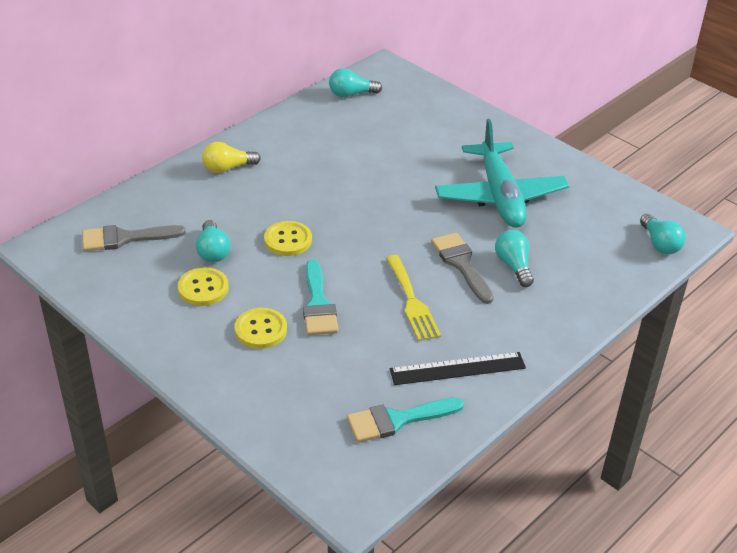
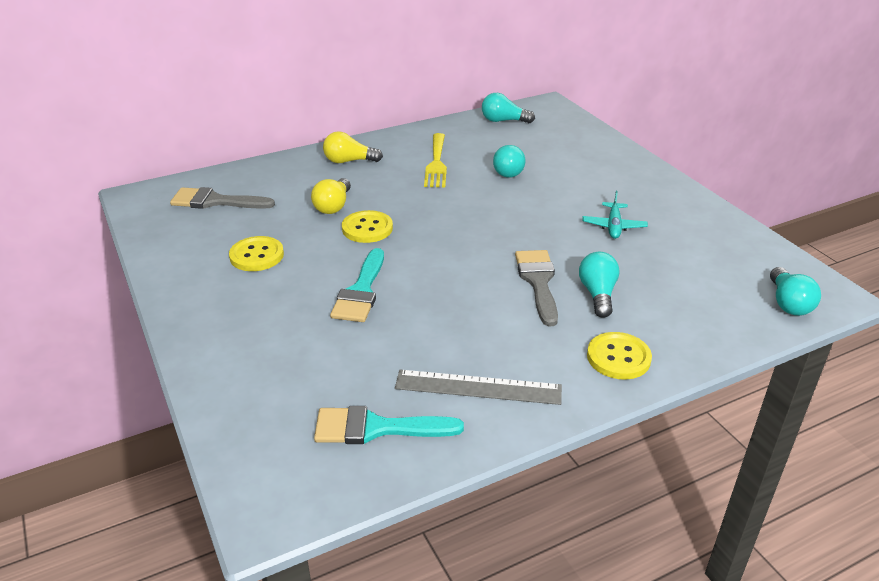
camera: 20 degrees right, 5 degrees down
(213, 251) = (288, 225): turquoise light bulb -> turquoise light bulb (508, 170)
(242, 222) = (333, 206): none -> yellow light bulb
(261, 330) = (287, 304): yellow button -> yellow button (618, 357)
(412, 301) = (463, 308): yellow fork -> yellow fork (436, 163)
(457, 368) = (478, 387): black ruler -> grey ruler
(500, 196) = (613, 226): turquoise plane -> turquoise plane, size x0.43

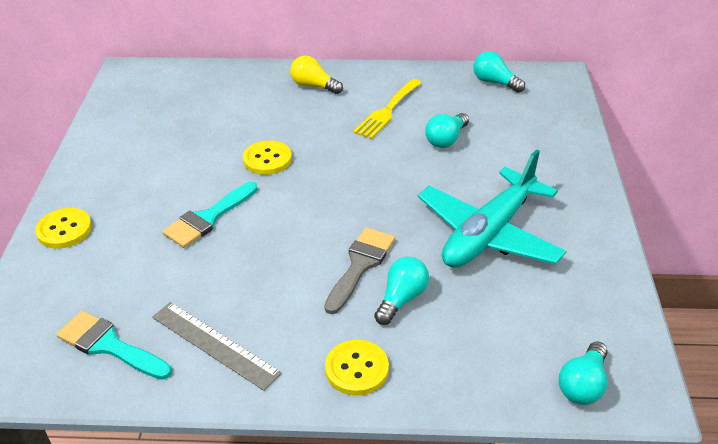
camera: 30 degrees right, 5 degrees up
(215, 201) = (176, 94): grey brush -> none
(256, 255) = (161, 156): yellow button -> yellow button (64, 230)
(333, 206) = (260, 128): yellow light bulb -> none
(613, 226) = (488, 233): turquoise plane -> turquoise plane, size x2.32

